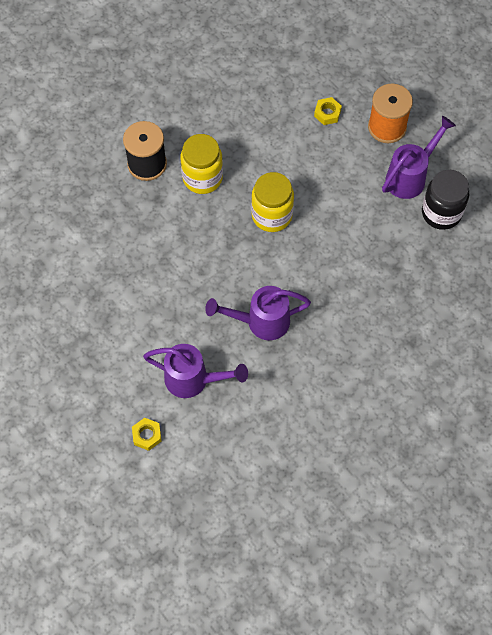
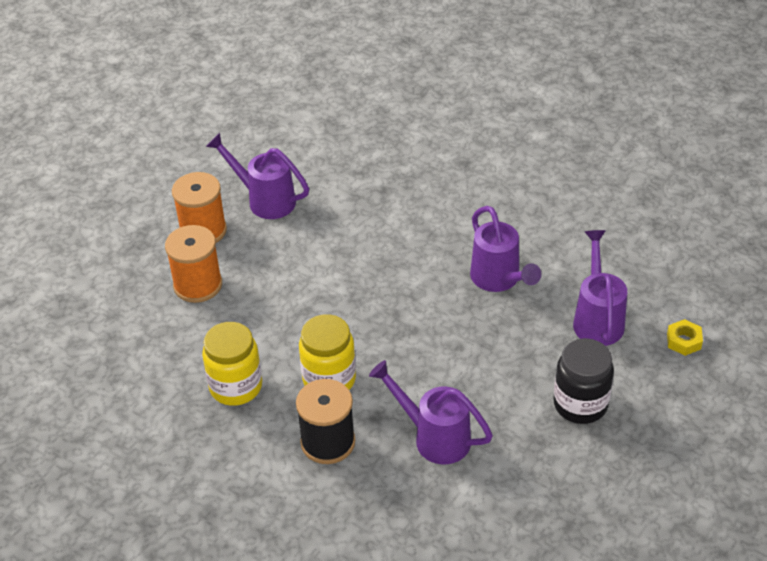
camera: 105 degrees left, 20 degrees down
(125, 230) = (434, 437): none -> purple watering can
(272, 215) = (358, 302): yellow jar -> yellow jar (236, 386)
(327, 113) = (198, 285): yellow nut -> orange spool
(441, 213) = (303, 169): black jar -> black jar (580, 404)

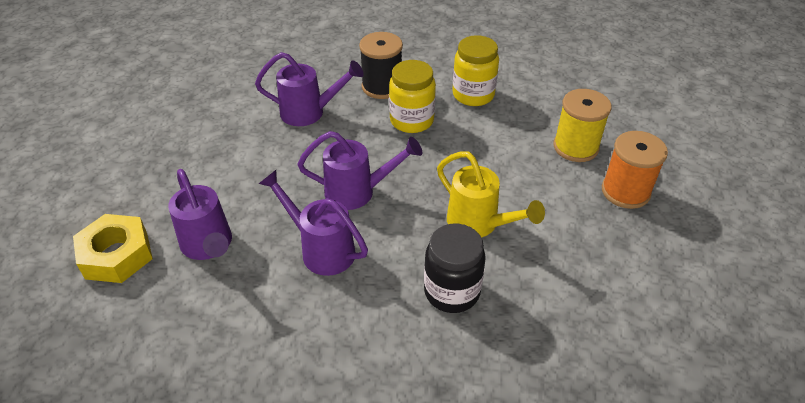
camera: 150 degrees right, 0 degrees up
(198, 285) = (575, 147): orange spool -> yellow spool
(265, 200) = (607, 243): purple watering can -> purple watering can (357, 192)
(352, 251) = (479, 224): none -> yellow watering can
(580, 404) = (204, 169): black jar -> black jar (452, 291)
(683, 341) = (117, 255): yellow nut -> yellow nut, size x1.94

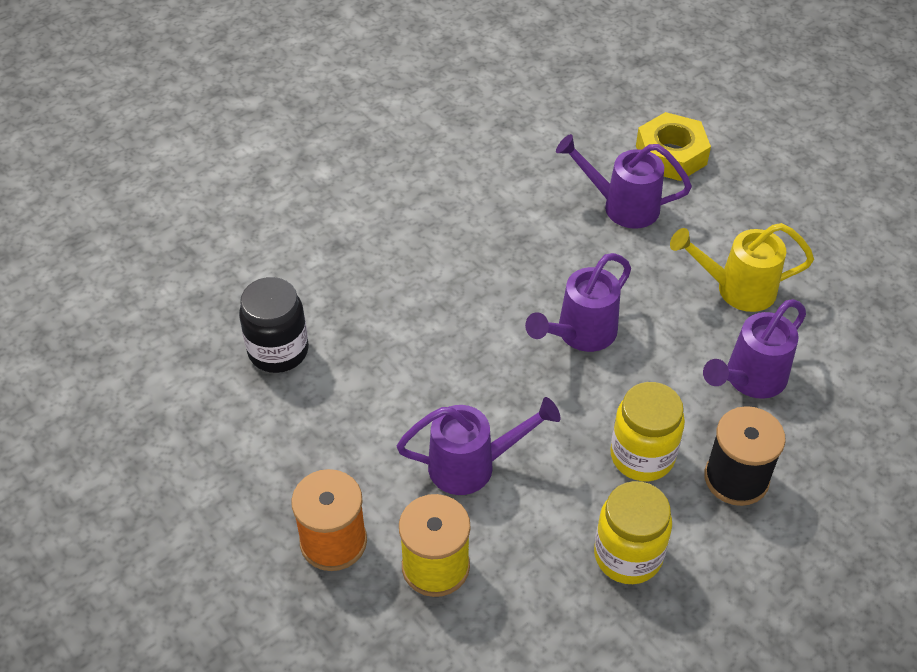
camera: 135 degrees right, 5 degrees up
(321, 249) = (538, 266): purple watering can -> purple watering can (472, 465)
(452, 291) = (399, 312): black jar -> black jar (278, 351)
(479, 224) = (440, 387): yellow watering can -> yellow watering can (736, 289)

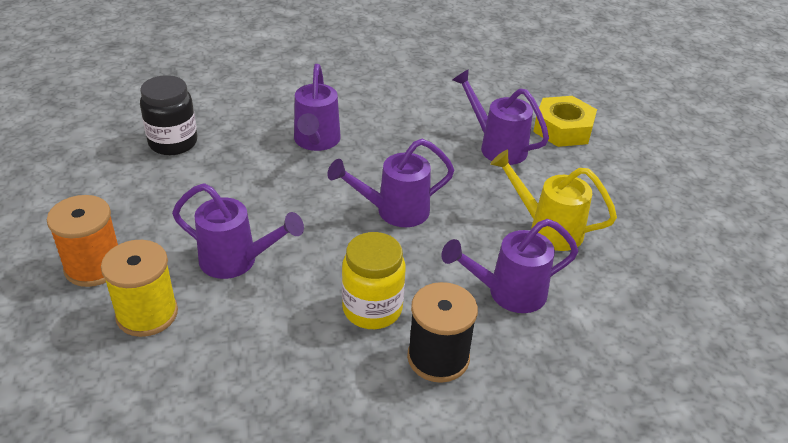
camera: 25 degrees right, 10 degrees down
(433, 281) = (316, 142): none -> purple watering can
(628, 555) = (298, 373): yellow jar -> none

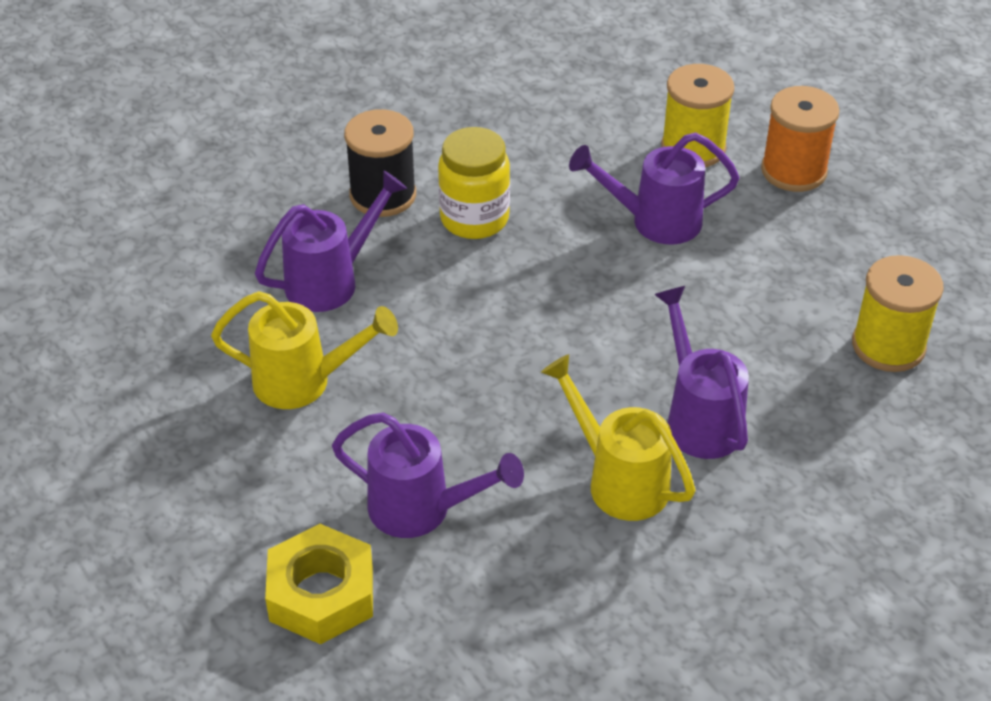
camera: 160 degrees right, 5 degrees up
(173, 143) = (888, 346): black jar -> yellow spool
(382, 129) = (619, 480): none -> yellow watering can
(394, 211) = (517, 341): purple watering can -> none

